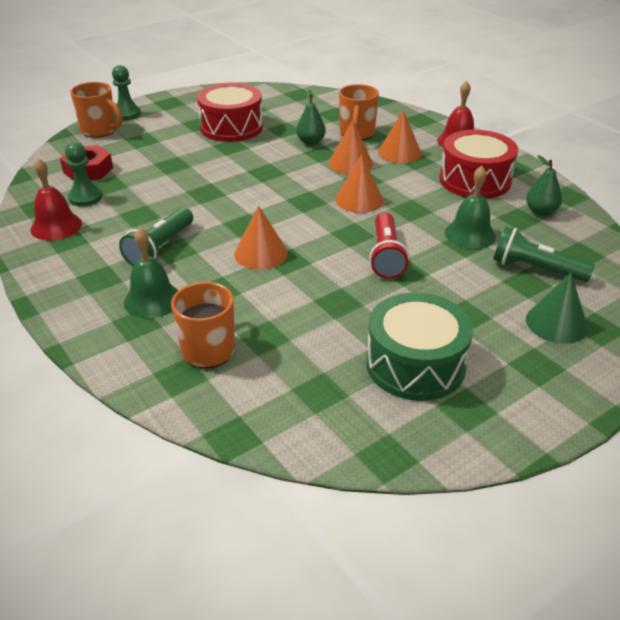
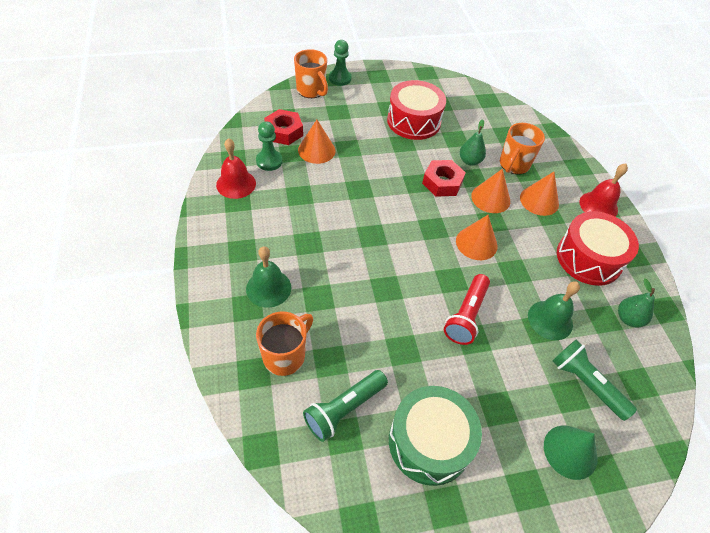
camera: 20 degrees right, 15 degrees up
(160, 247) = (298, 235): green flashlight -> green flashlight (344, 409)
(261, 253) = (369, 272): orange cone -> orange cone (316, 150)
(293, 165) = (442, 182): none -> red nut

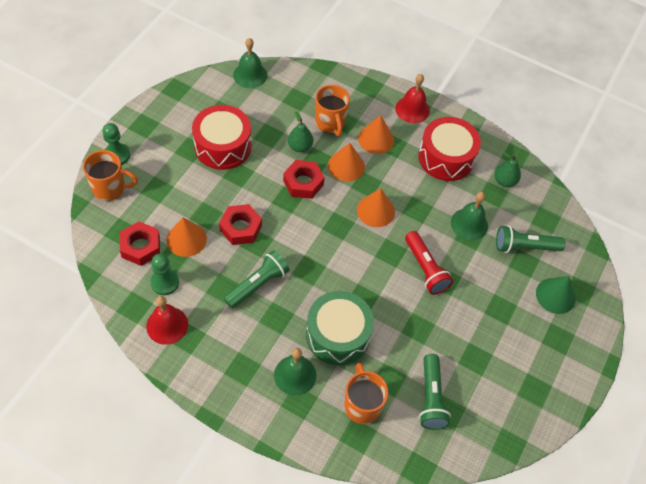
camera: 50 degrees left, 5 degrees up
(324, 213) = (258, 284): none -> green flashlight
(360, 172) = (241, 228): none -> red nut
(429, 442) = (491, 366): green drum -> green drum (338, 335)
(489, 98) = (250, 75): none -> green bell

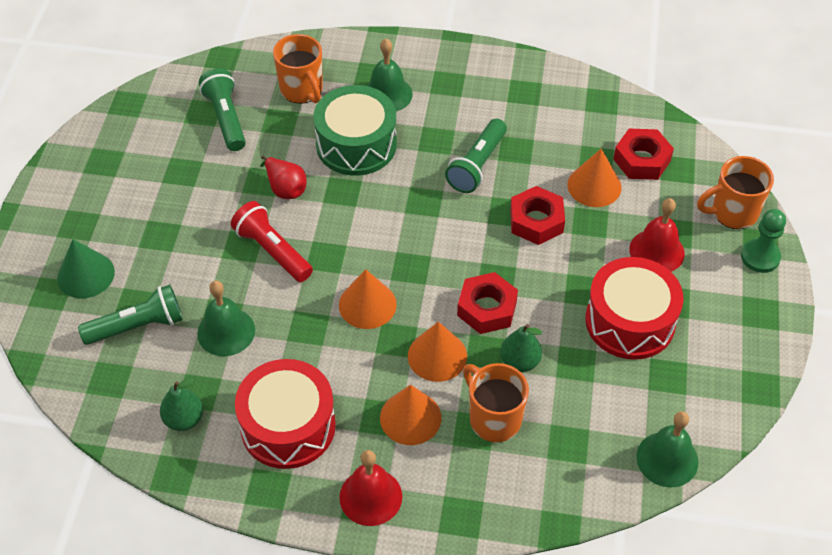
camera: 165 degrees right, 5 degrees down
(165, 282) = (586, 133): green pawn -> none
(167, 325) = (554, 95): red bell -> red bell (656, 251)
(402, 315) = (285, 188): none -> red pear

